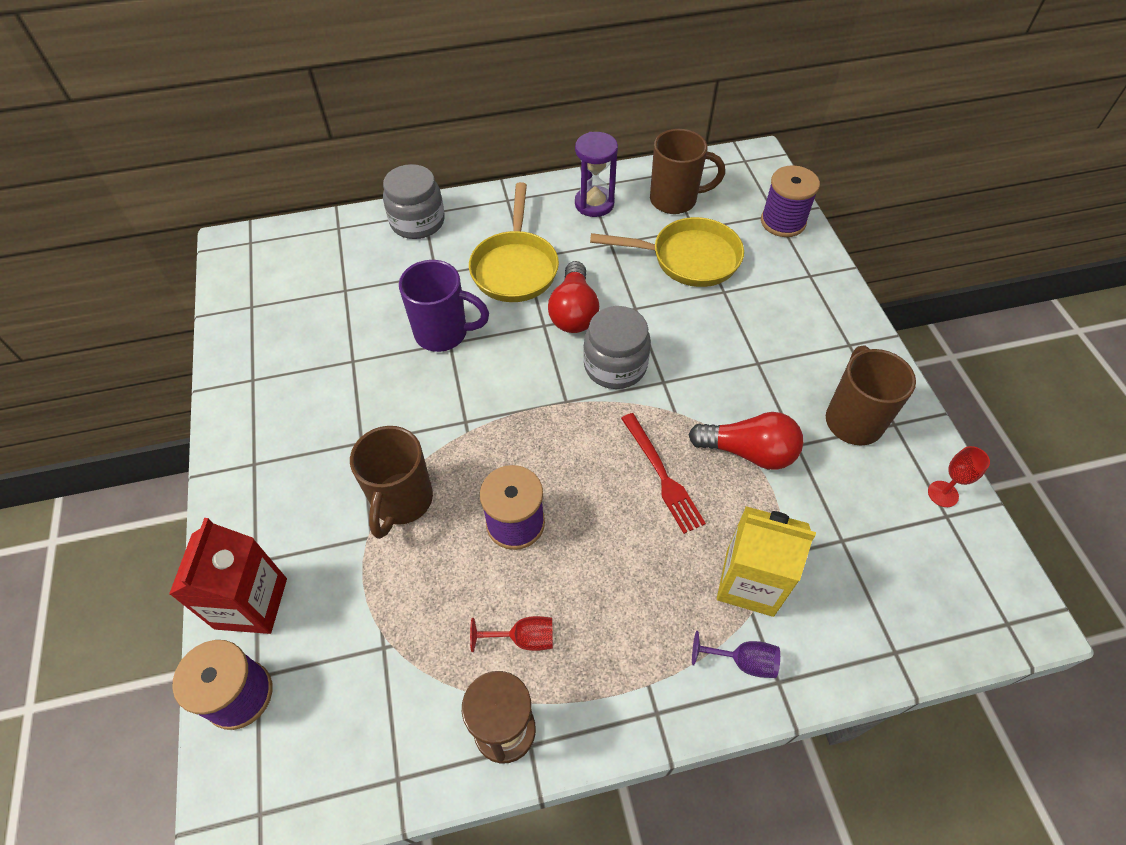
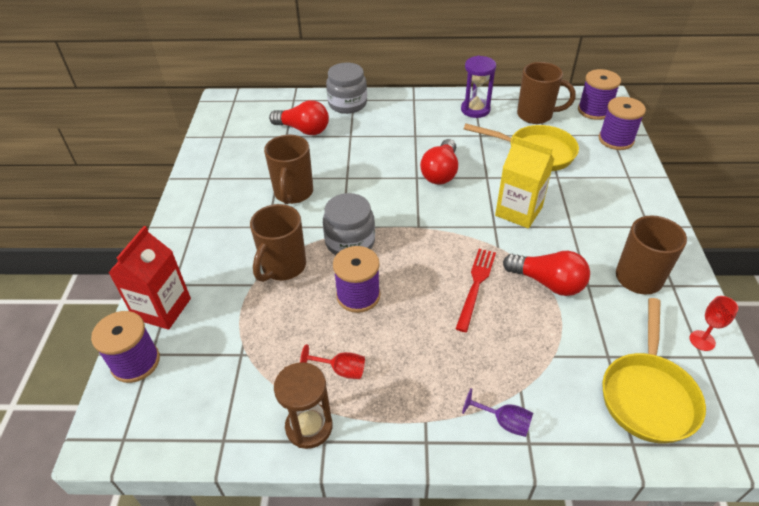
camera: 15 degrees right, 10 degrees down
(367, 275) = (303, 129): none -> red light bulb
(382, 382) = (293, 193): none -> brown mug
(443, 333) = (344, 171): purple mug -> none
(515, 267) = (406, 139): yellow pan -> yellow pan (648, 395)
(615, 365) = (461, 210): grey jar -> grey jar (350, 242)
(662, 475) = (476, 285): red fork -> red fork turned 150 degrees counterclockwise
(746, 181) = (594, 110): none -> purple spool
(750, 582) = (524, 369): yellow carton -> yellow carton (518, 211)

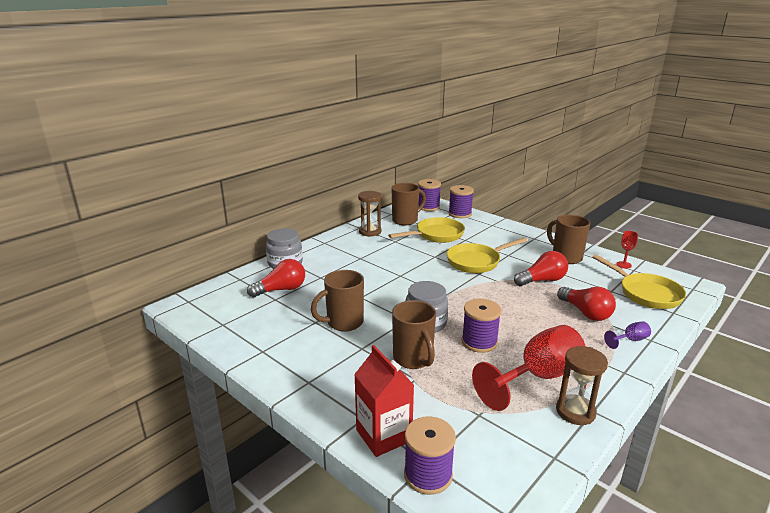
camera: 50 degrees left, 20 degrees down
(293, 193) = (343, 323): brown mug -> brown mug turned 105 degrees clockwise
(341, 370) = (538, 377): red goblet -> red goblet, size x2.33
(440, 172) = (408, 266): red light bulb -> red light bulb (585, 313)
(475, 109) = (370, 232): purple hourglass -> brown hourglass
(476, 285) = (519, 301): red fork -> none
(518, 211) = (477, 262): yellow carton -> yellow pan

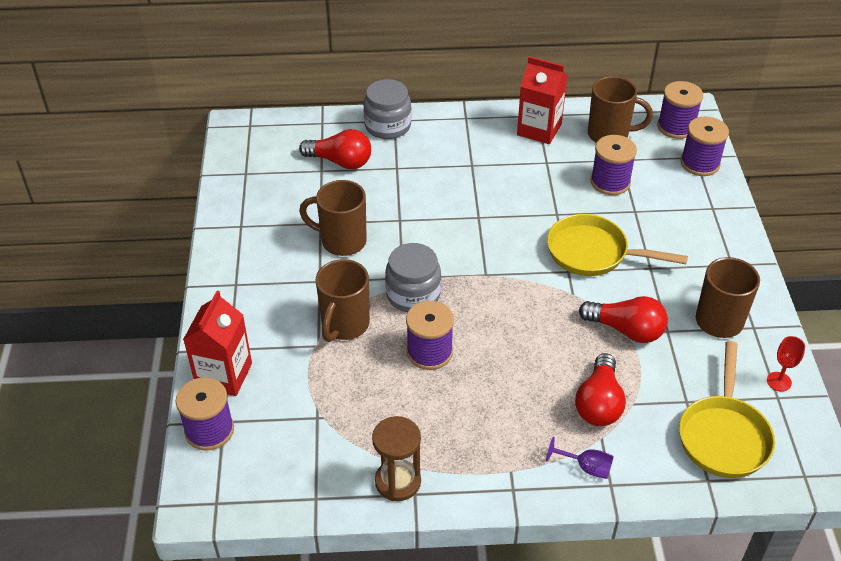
camera: 45 degrees right, 20 degrees up
(370, 232) = (539, 129): brown hourglass -> red carton
(436, 235) = (610, 182): yellow pan -> purple spool
(538, 377) = (421, 427): red goblet -> none

